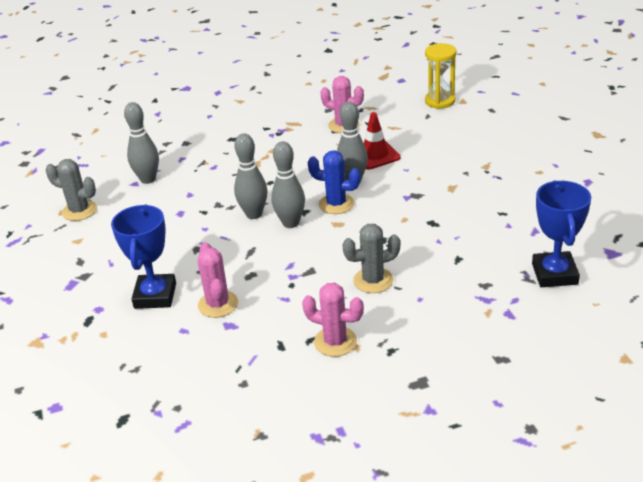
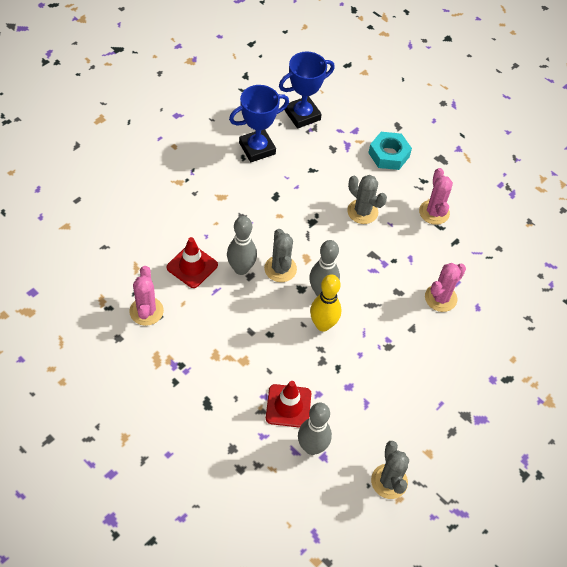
camera: 125 degrees left, 20 degrees up
(155, 296) = (456, 346): blue trophy -> blue trophy (257, 148)
(194, 176) = (288, 406): none -> red traffic cone
(254, 214) = (323, 325): grey bowling pin -> yellow bowling pin
(336, 204) = (280, 269): blue cactus -> grey cactus
(440, 101) = (71, 244): yellow hourglass -> none
(451, 331) = (388, 155): none -> turquoise nut

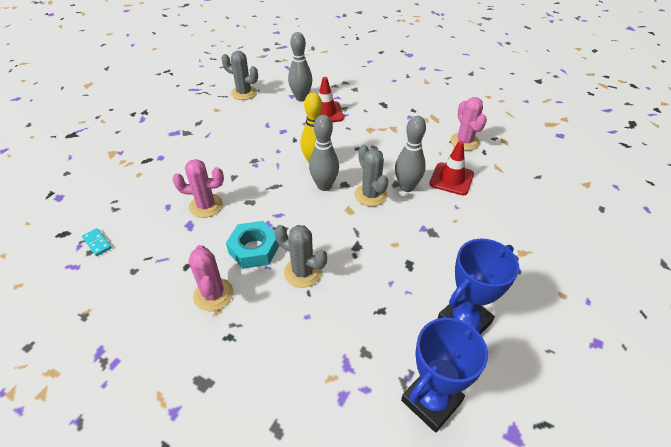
camera: 170 degrees right, 10 degrees down
(388, 155) = (283, 366): turquoise nut -> turquoise nut (254, 249)
(389, 481) = (244, 93): grey cactus -> grey cactus turned 45 degrees counterclockwise
(440, 298) = (206, 206): pink cactus -> pink cactus turned 60 degrees clockwise
(535, 282) = (97, 243): none -> turquoise domino

